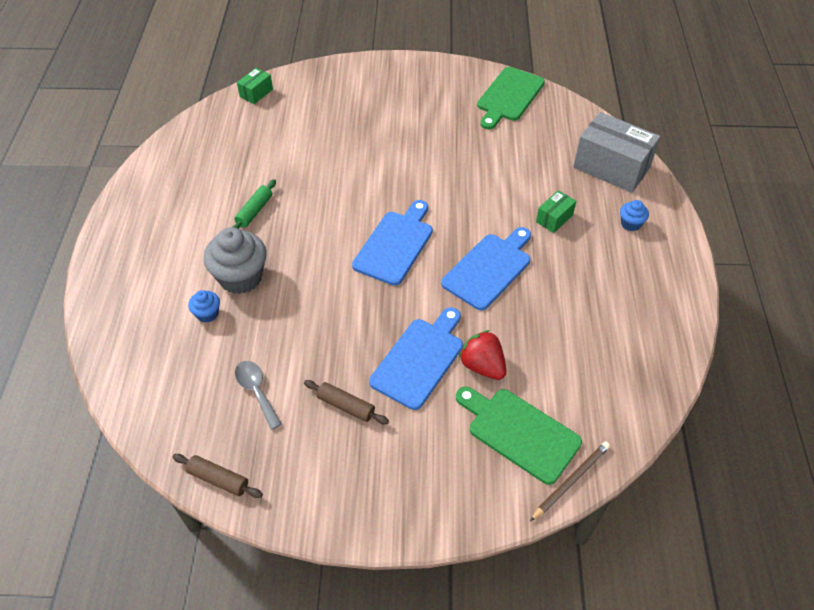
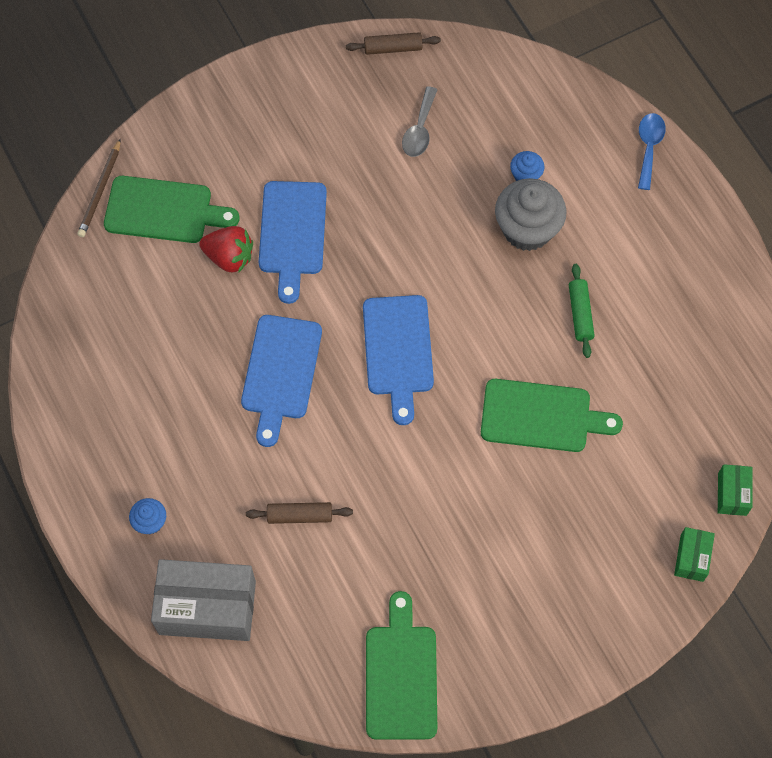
camera: 150 degrees right, 15 degrees up
(101, 289) = (649, 147): none -> blue spoon
(256, 391) = (419, 130): grey spoon -> grey spoon turned 75 degrees clockwise
(330, 170) = (541, 416): none -> green cutting board
(346, 406) = (331, 157): brown rolling pin -> brown rolling pin (300, 516)
(554, 218) = (242, 482): green box -> green box (691, 558)

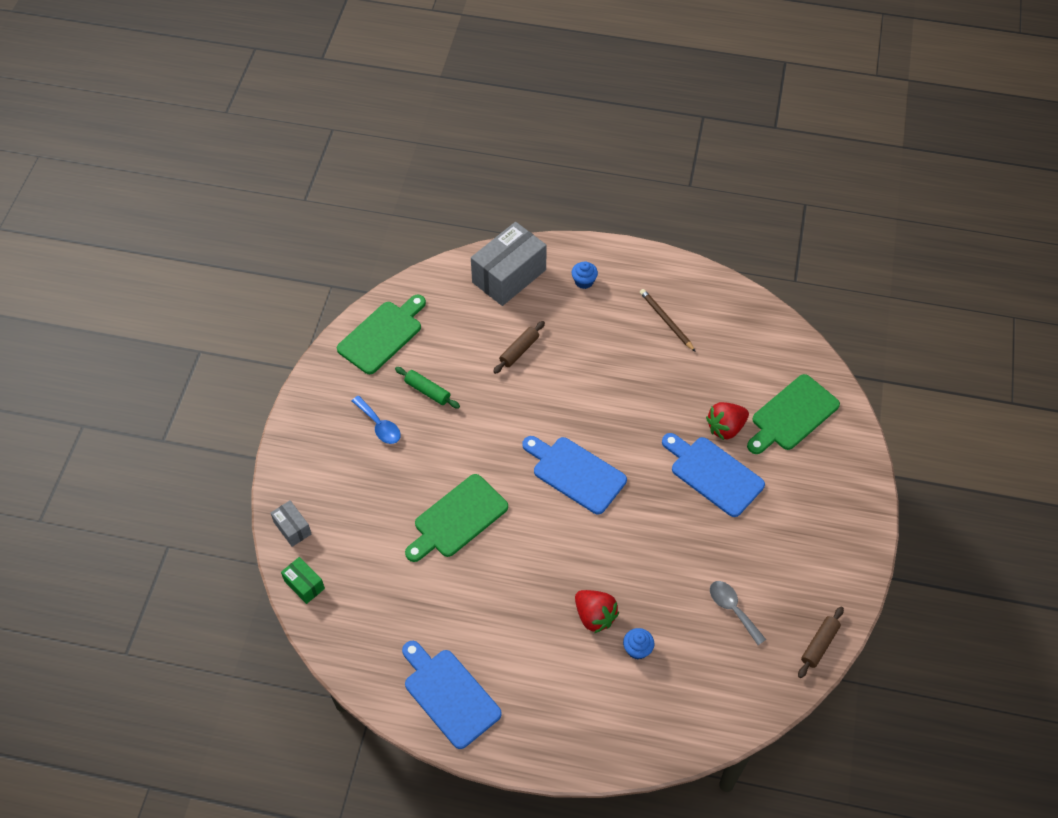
camera: 130 degrees right, 10 degrees down
(100, 191) = (836, 391): brown pencil -> brown pencil (666, 321)
(280, 372) = (619, 401): blue cutting board -> blue cutting board (449, 695)
(401, 676) = (382, 335): green cutting board -> green cutting board turned 90 degrees counterclockwise
(527, 229) = (594, 616): grey cupcake -> red strawberry
(580, 314) = (504, 598): green rolling pin -> green rolling pin (427, 391)
(649, 147) = (589, 754): blue spoon -> blue spoon (379, 425)
(691, 558) = (292, 528): green box -> grey box

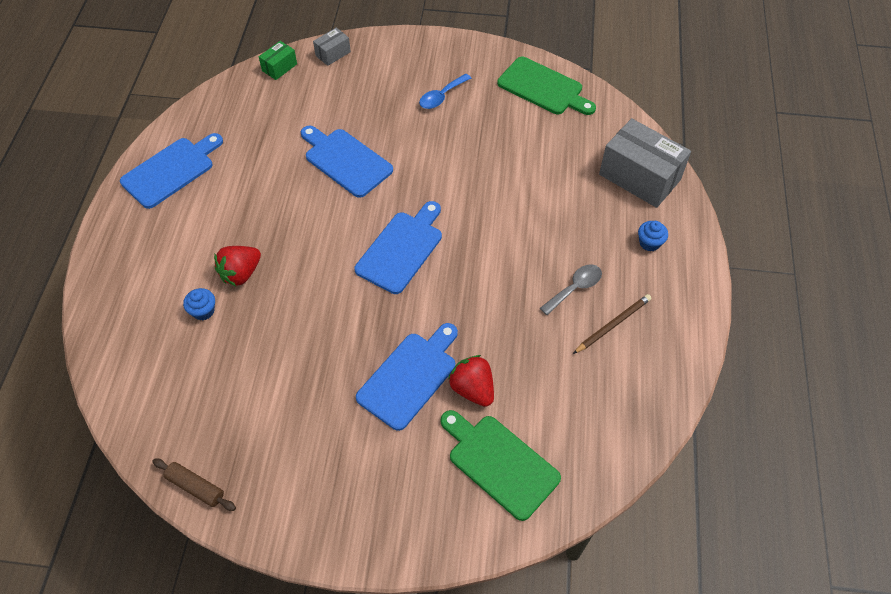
camera: 85 degrees right, 0 degrees up
(427, 391) = (484, 126): green rolling pin -> none
(457, 518) = (346, 161): green cutting board -> blue cutting board
(519, 351) = (545, 192): brown rolling pin -> none
(732, 609) = (243, 397): grey spoon -> grey spoon (575, 288)

